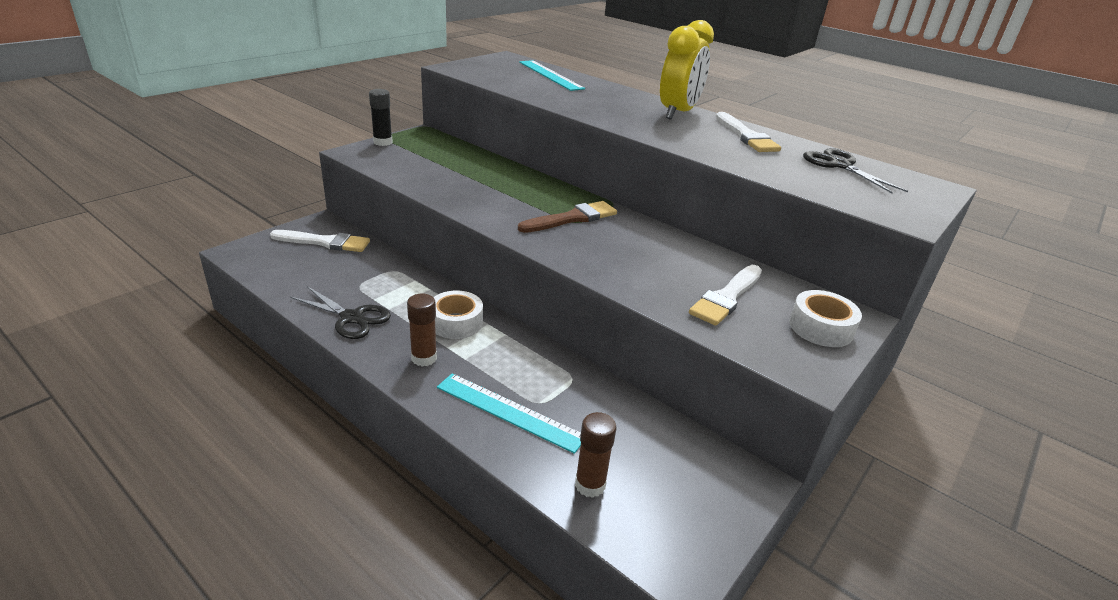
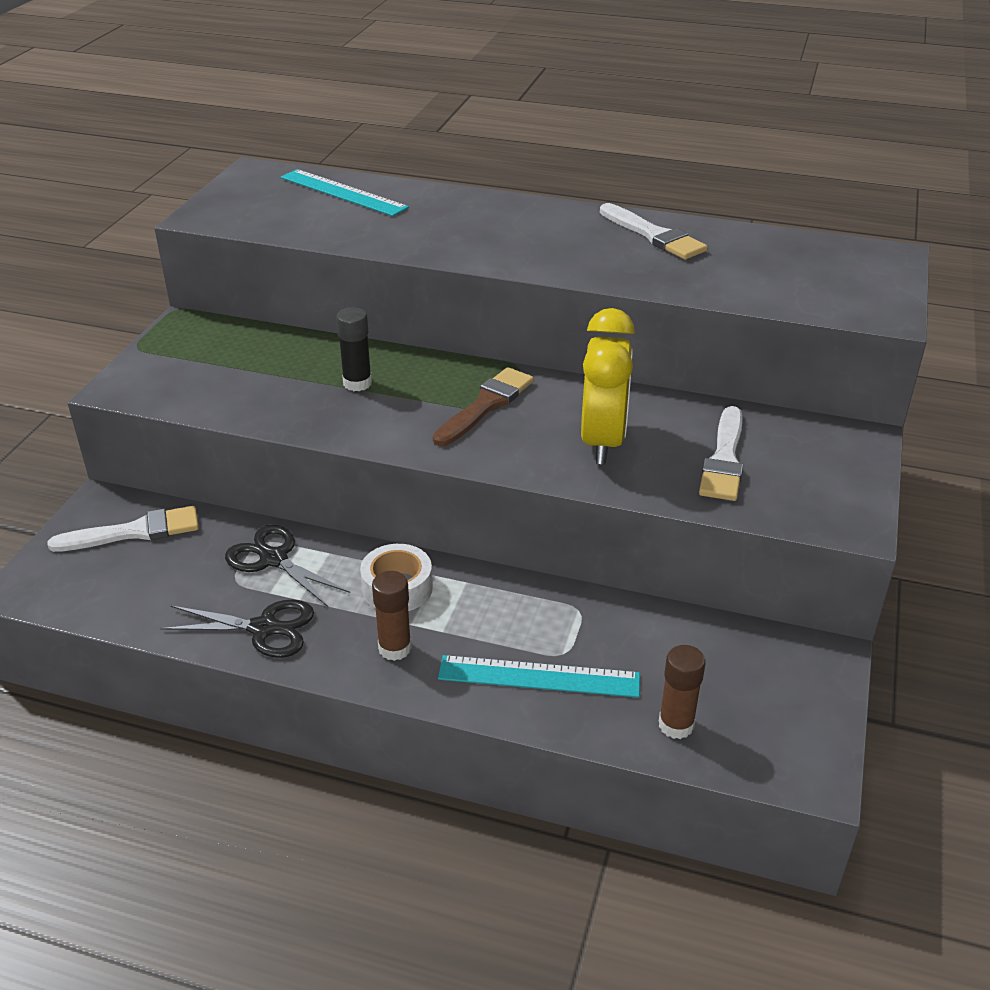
camera: 20 degrees left, 5 degrees up
(383, 142) = (144, 357): black glue stick -> black glue stick (357, 383)
(678, 113) = (552, 219): yellow clock -> yellow clock (602, 442)
(820, 328) = (836, 465): white tape -> none
(839, 165) = (780, 253): black scissors -> black scissors (273, 559)

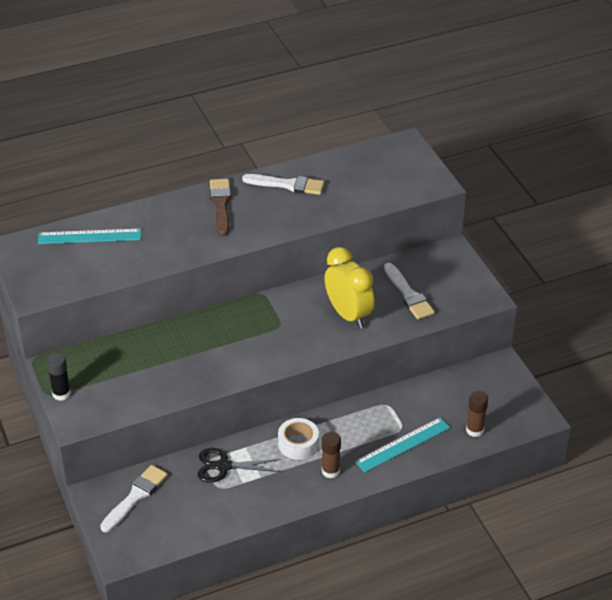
camera: 40 degrees left, 5 degrees up
(264, 628) = (262, 500): black scissors -> none
(357, 383) = (196, 348): black glue stick -> black glue stick (61, 394)
(486, 405) = (274, 325): brown brush -> brown brush (221, 204)

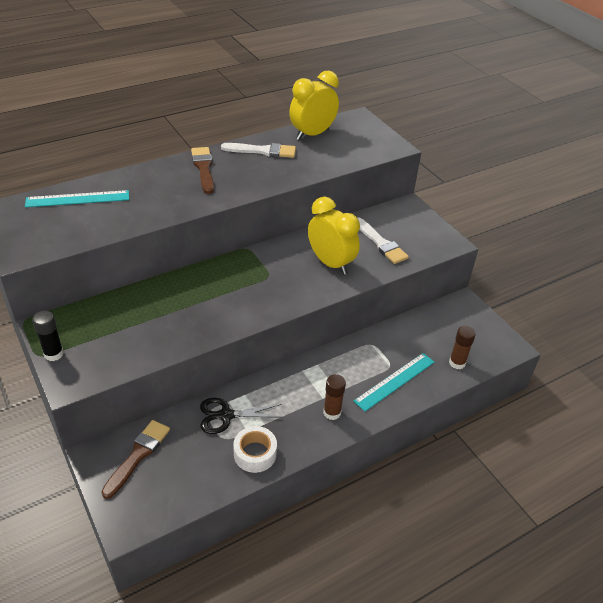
camera: 10 degrees left, 0 degrees up
(135, 496) = (138, 455): white brush -> brown brush
(298, 444) = (296, 387): white tape -> white tape (255, 454)
(346, 164) = (312, 134): none -> yellow clock

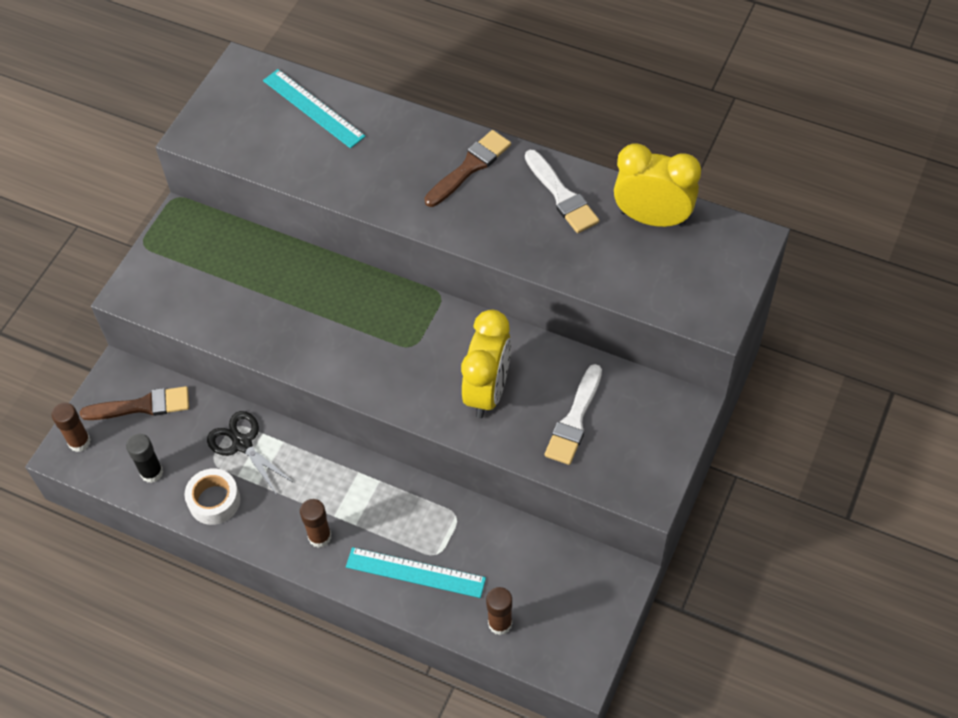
camera: 60 degrees right, 15 degrees up
(53, 354) = (153, 253): black glue stick -> black glue stick (152, 472)
(126, 511) = (79, 442): none -> brown glue stick

